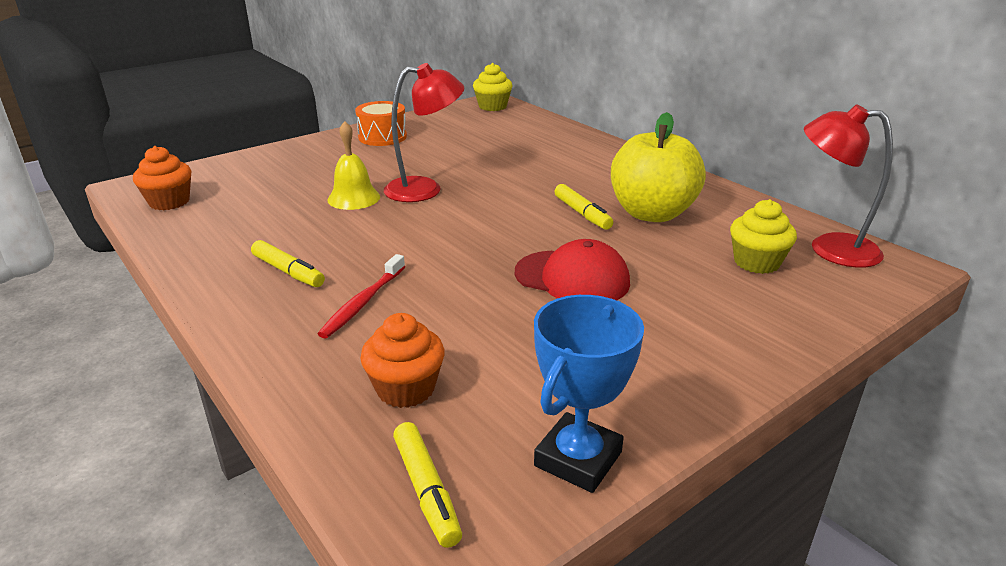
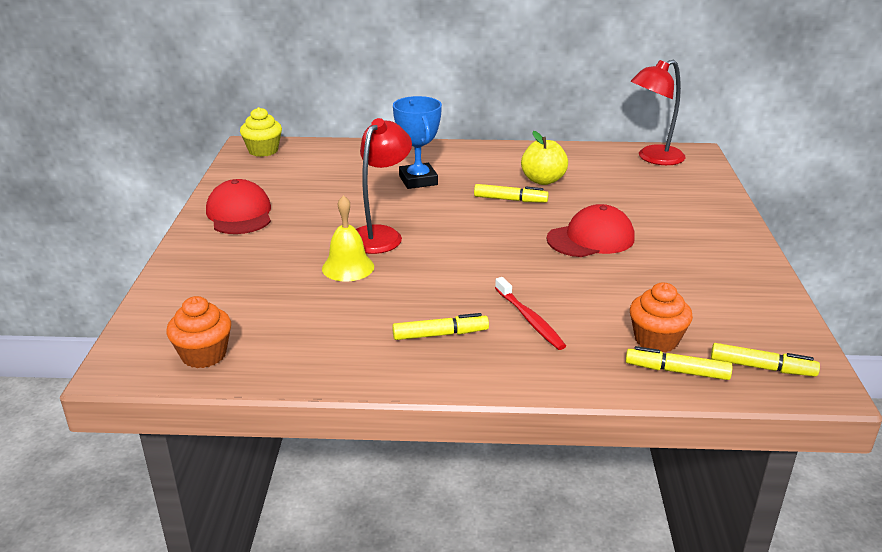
camera: 50 degrees left, 0 degrees up
(352, 425) = (677, 371): none -> yellow marker
(382, 137) = (239, 214): orange drum -> red cap
(578, 459) = (773, 313): blue trophy -> blue trophy (418, 180)
(652, 213) = (543, 180): yellow apple -> yellow apple, size x0.63
(756, 262) = (643, 182): yellow cupcake -> none

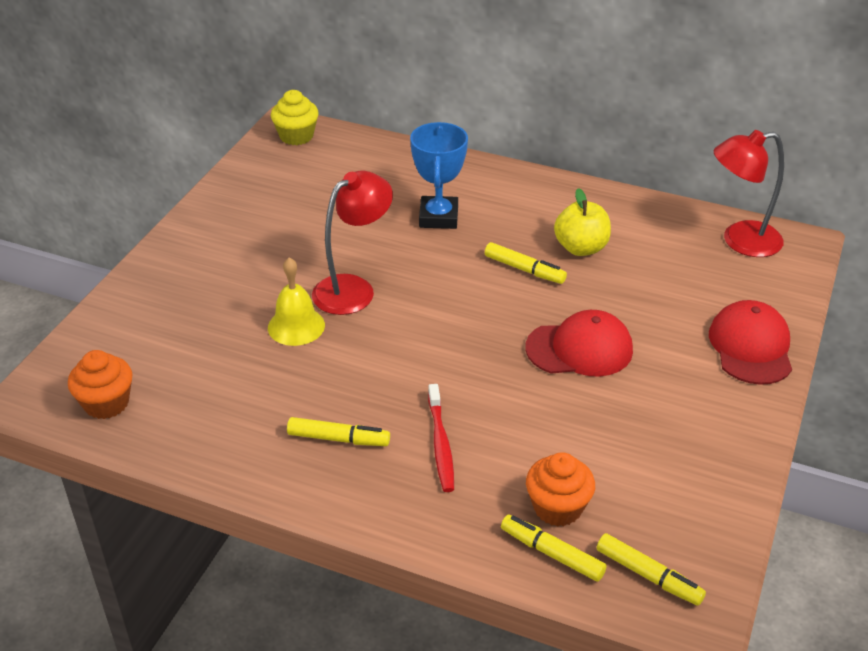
camera: 20 degrees right, 10 degrees up
(239, 214) = (227, 225): red cap -> red cap (750, 347)

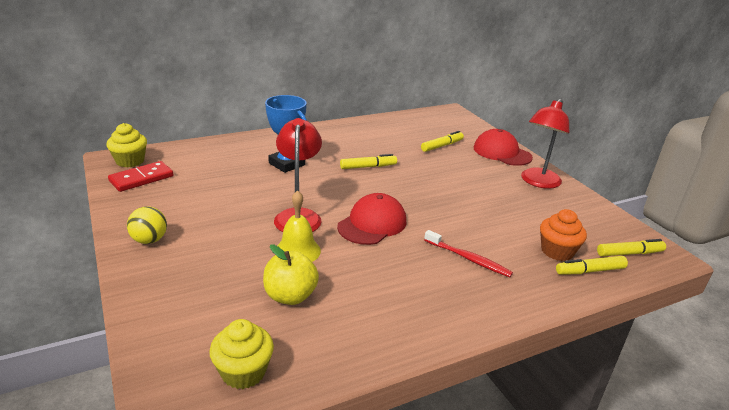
camera: 50 degrees left, 10 degrees down
(106, 403) = (243, 372): orange cupcake -> yellow cupcake
(199, 239) = (149, 240): none -> yellow ball
(279, 164) = (141, 178): none -> red domino
(338, 439) = (420, 289): yellow marker -> yellow marker (442, 146)
(580, 349) = (448, 185): red cap -> red cap (372, 224)
(581, 248) = (376, 148): yellow apple -> yellow apple (290, 296)
(740, 241) = (431, 119): red lamp -> red lamp (538, 182)

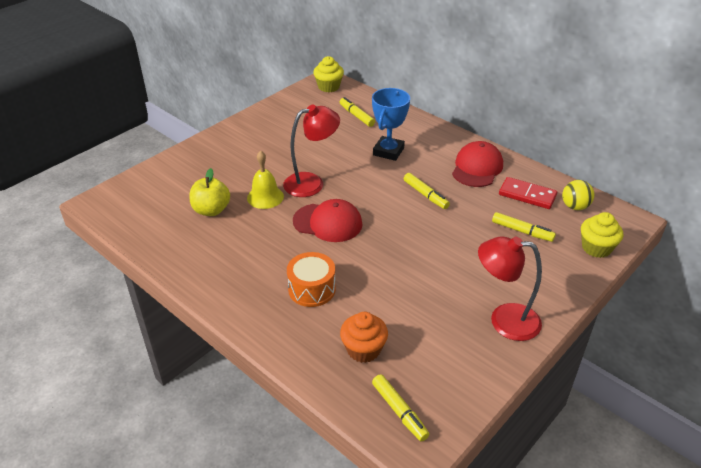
camera: 70 degrees right, 10 degrees up
(141, 178) = (309, 101): red domino -> red domino (527, 195)
(149, 240) = (238, 134): yellow ball -> yellow ball (574, 206)
(243, 372) = (134, 215): yellow cupcake -> yellow cupcake (596, 248)
(468, 258) = (312, 289): red toothbrush -> orange drum
(502, 152) = (554, 280): red cap -> red cap (477, 168)
(590, 271) = (343, 378): yellow marker -> yellow marker (356, 116)

